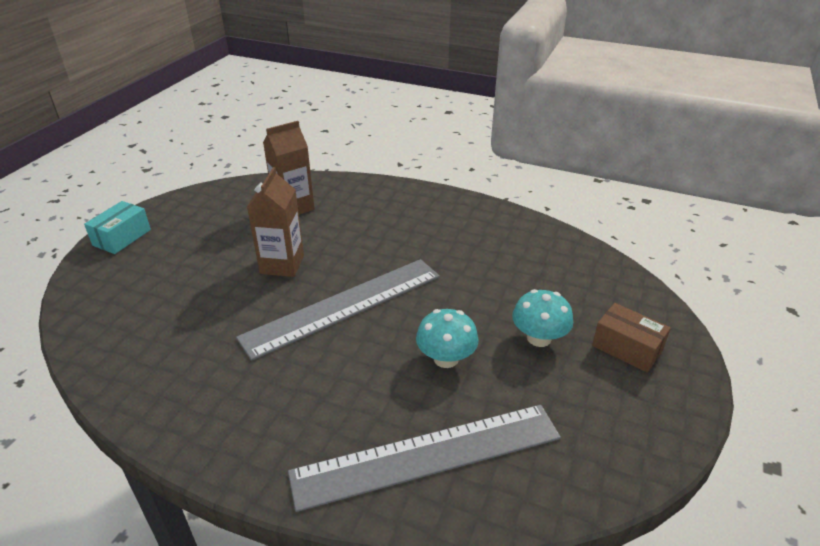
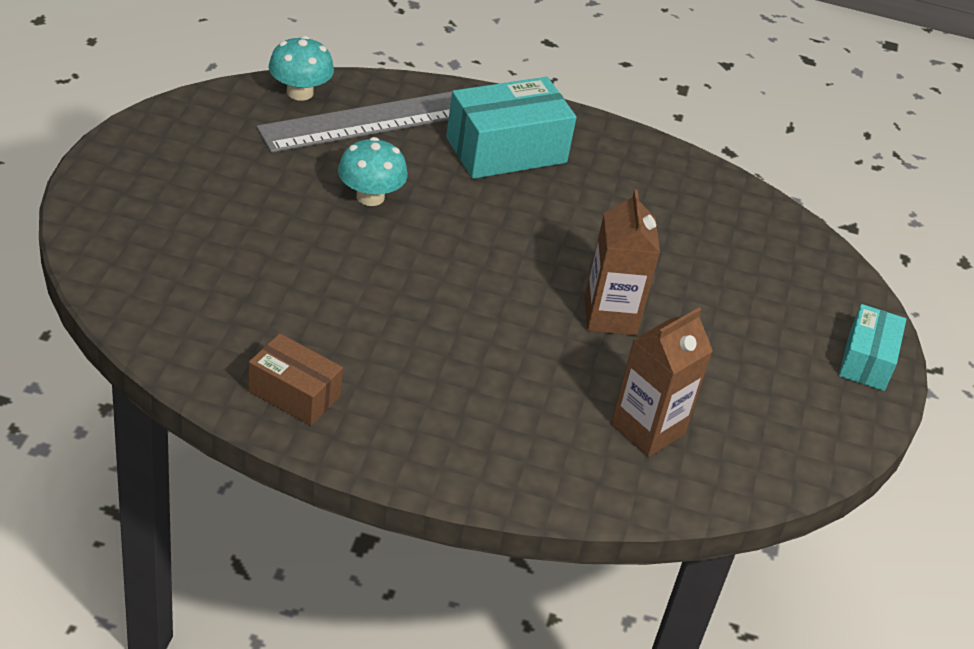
camera: 165 degrees right, 5 degrees up
(303, 413) = (506, 150): none -> turquoise box
(344, 306) = (504, 256): grey ruler -> none
(539, 338) = (260, 217): turquoise mushroom -> turquoise mushroom (300, 92)
(627, 348) = (156, 206): brown box -> brown box (294, 393)

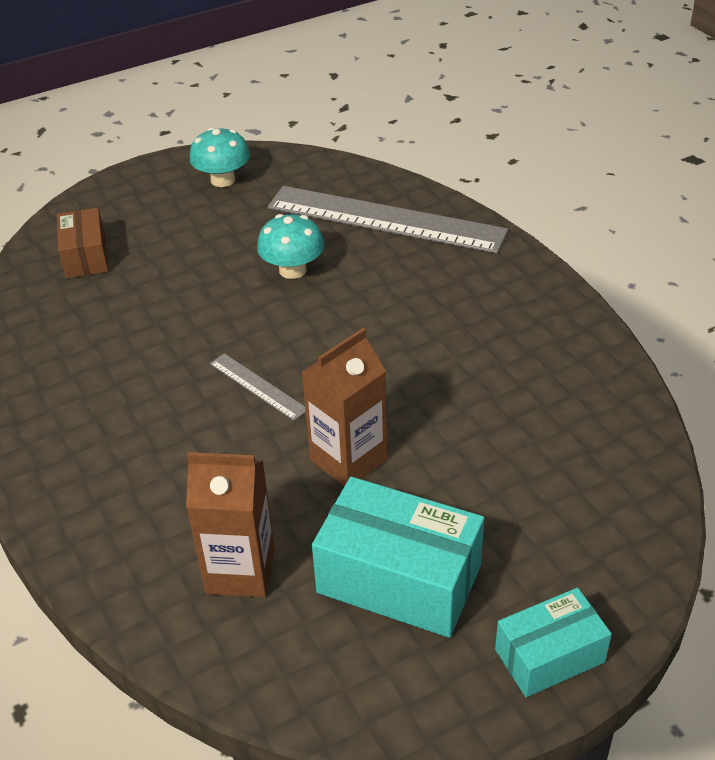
camera: 55 degrees right, 0 degrees up
(294, 393) = (36, 377): brown box -> brown box (86, 256)
(300, 92) = (350, 176): turquoise mushroom -> turquoise mushroom (223, 180)
(477, 301) = (258, 386): none -> grey ruler
(506, 150) = (455, 285): turquoise box -> turquoise box (399, 579)

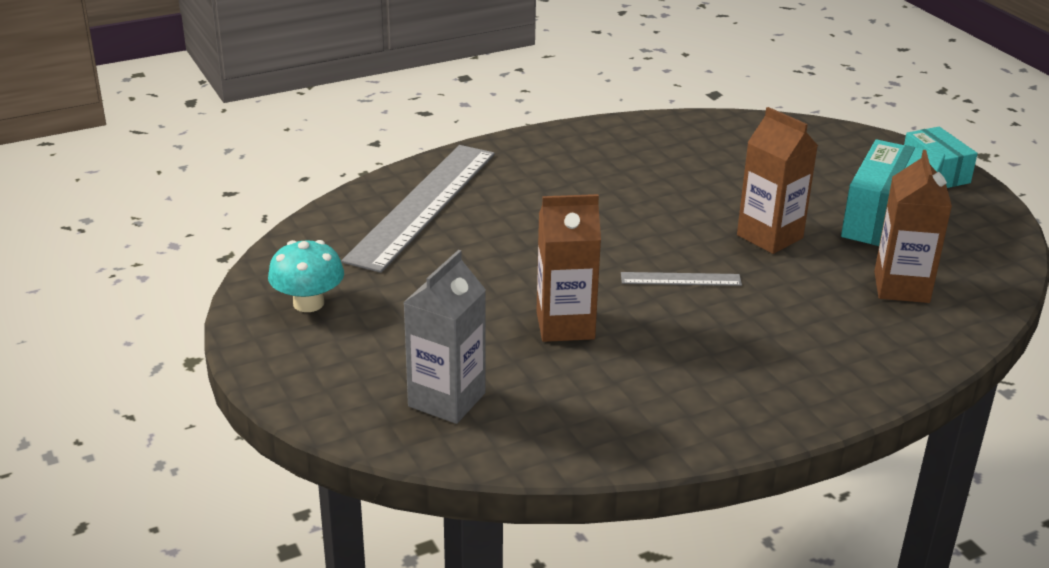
camera: 90 degrees left, 10 degrees down
(86, 256) = (446, 400): brown box -> grey carton
(181, 312) = (565, 325): none -> brown carton
(258, 386) = (680, 279): grey ruler -> grey ruler turned 45 degrees clockwise
(292, 270) = (501, 259): turquoise mushroom -> none

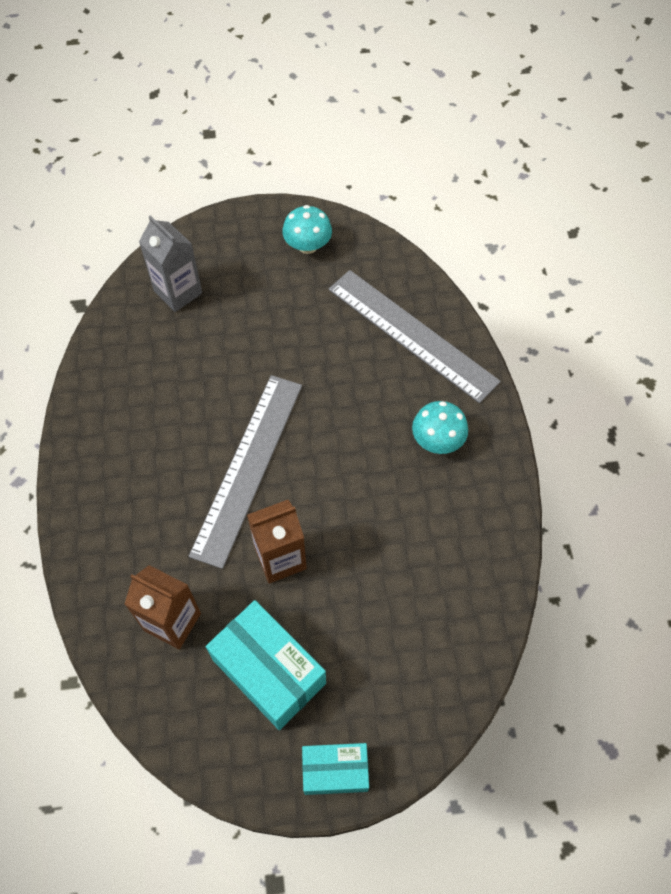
camera: 110 degrees right, 30 degrees up
(557, 171) = (437, 440): none -> turquoise mushroom
(565, 325) = (223, 375): brown carton -> none
(680, 279) = (248, 467): grey ruler -> grey ruler, size x2.31

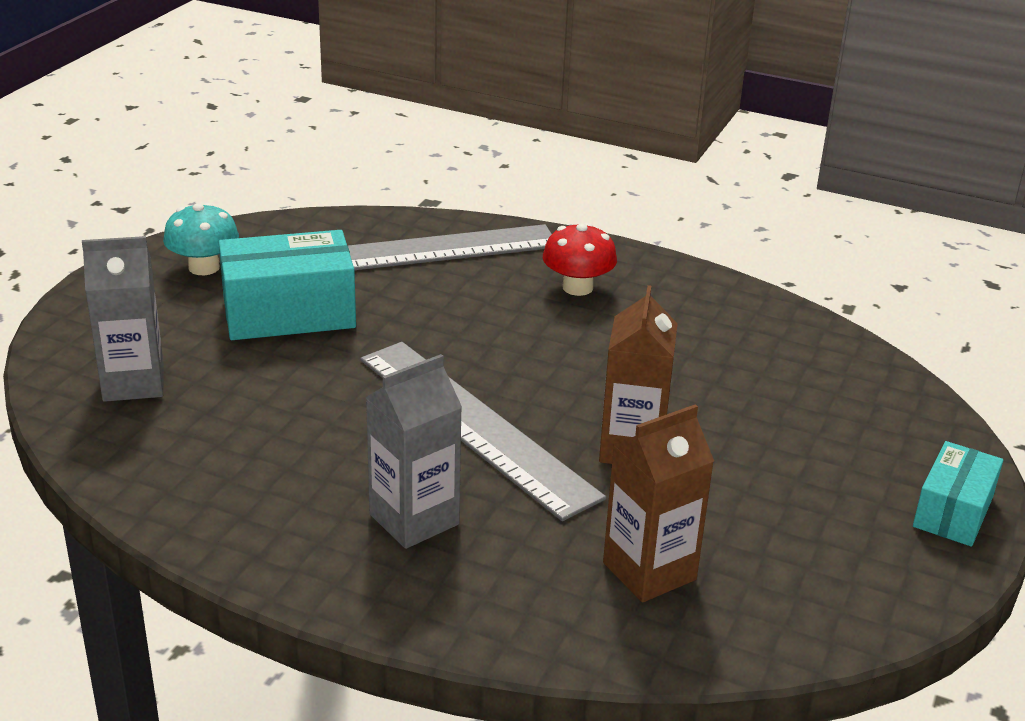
camera: 60 degrees left, 30 degrees down
(147, 486) = (414, 519): none -> grey carton
(268, 671) = (784, 514): turquoise box -> turquoise box (289, 313)
(437, 440) = (577, 287): turquoise mushroom -> red mushroom

